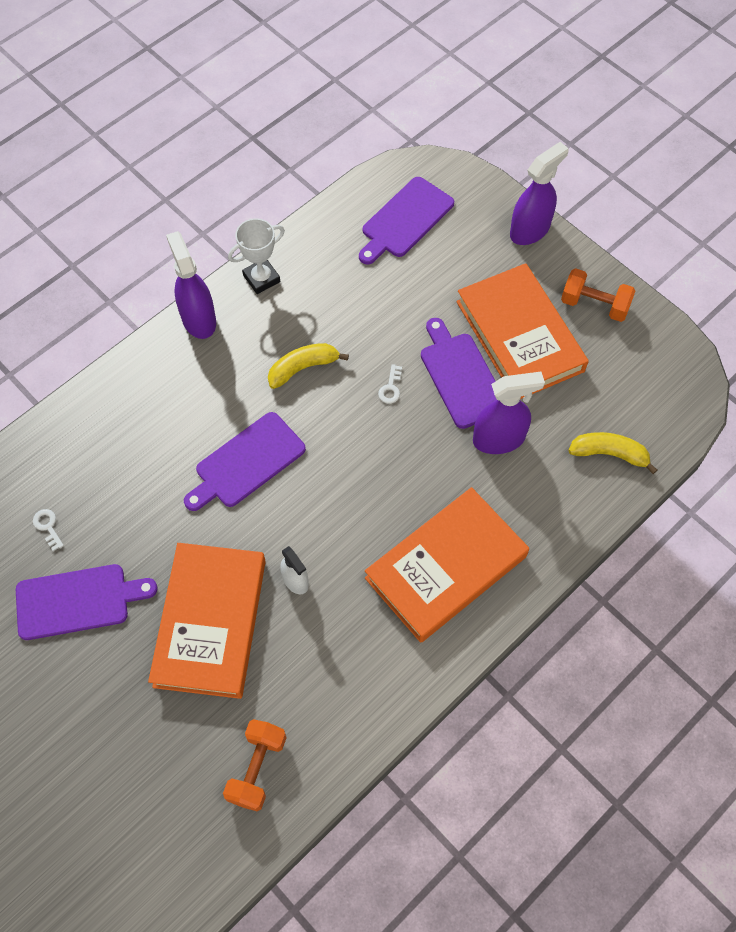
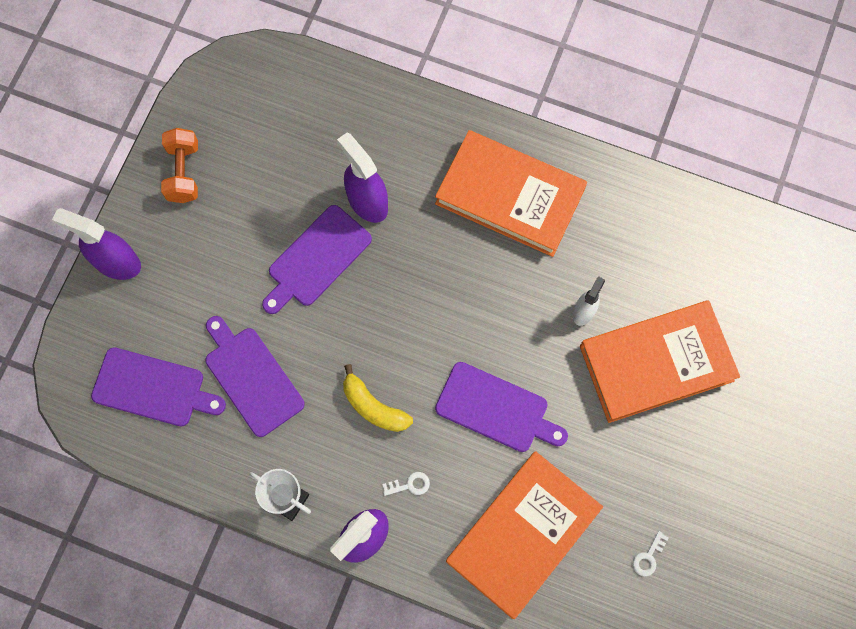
camera: 115 degrees left, 10 degrees up
(78, 601) = (699, 487): purple cutting board -> purple cutting board (251, 377)
(257, 768) = (748, 267): orange dumbbell -> none
(390, 388) = (357, 316): white key -> white key (409, 485)
(519, 336) = (248, 225): orange book -> orange book (523, 535)
(609, 454) = (339, 107): yellow banana -> none

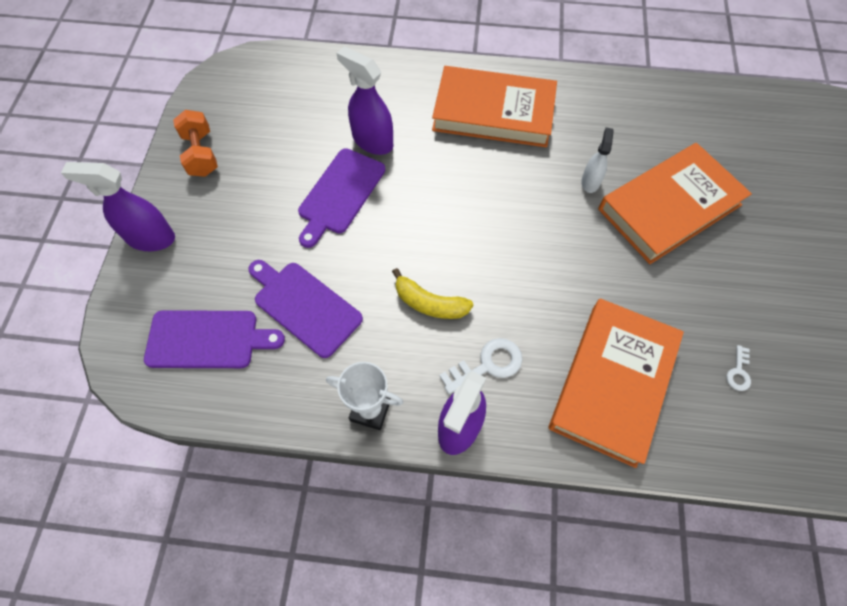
camera: 15 degrees left, 10 degrees down
(409, 485) = (487, 365): white key -> white key, size x1.78
(496, 409) = (544, 277): purple cutting board -> none

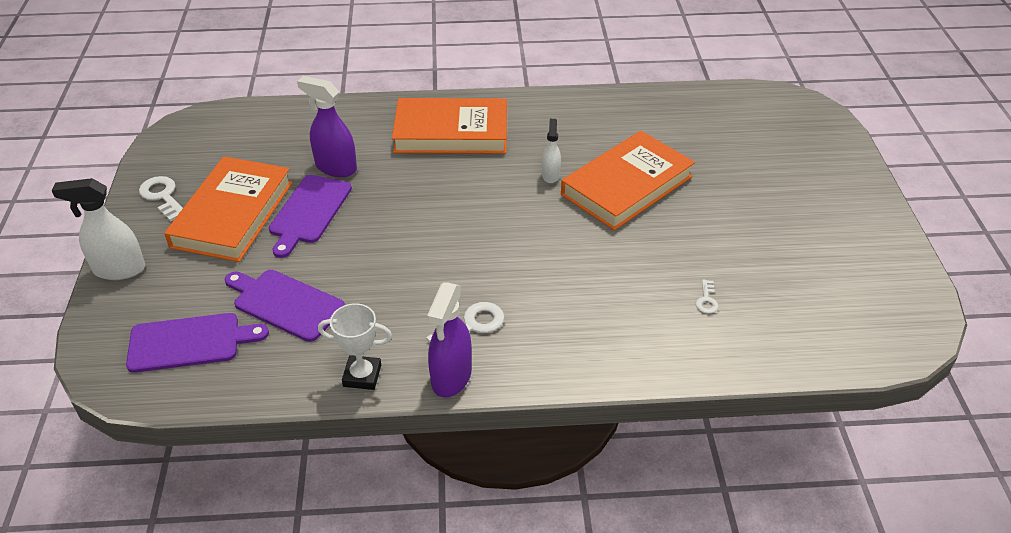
camera: 10 degrees left, 20 degrees down
(150, 238) = (119, 269): purple spray bottle -> white spray bottle
(201, 154) = (163, 196): orange dumbbell -> white key
(429, 303) = (409, 286): yellow banana -> none
(613, 383) = (592, 323): orange book -> orange book (233, 214)

